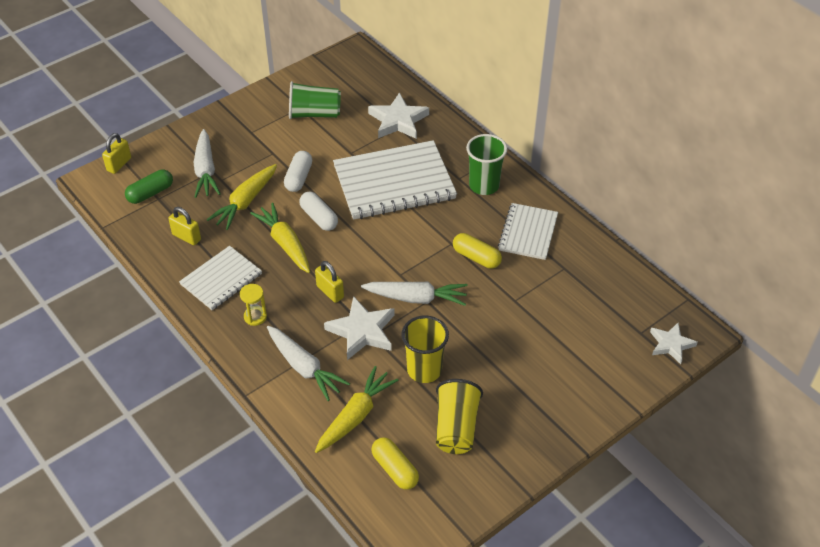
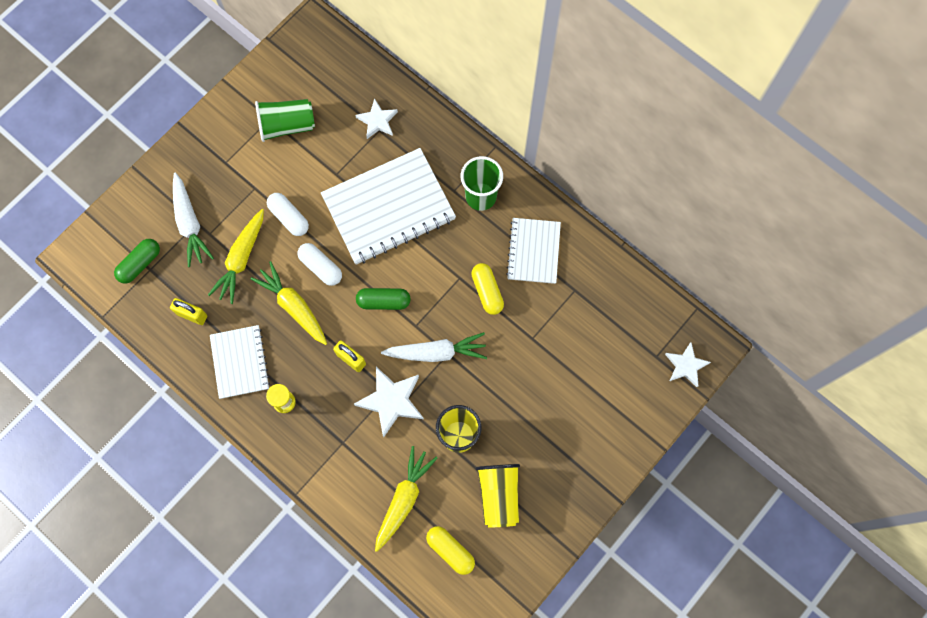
camera: 10 degrees left, 25 degrees up
(119, 164) = (96, 230): yellow padlock -> none
(221, 279) = (240, 362): white notebook -> white notebook turned 45 degrees counterclockwise
(299, 178) = (289, 217): white capsule -> white capsule turned 45 degrees counterclockwise
(304, 367) = (344, 453): white carrot -> none
(373, 251) = (383, 301): none -> green capsule
(398, 120) = (377, 121): white star -> white star, size x0.65
(476, 257) = (487, 291): yellow capsule -> yellow capsule turned 45 degrees clockwise

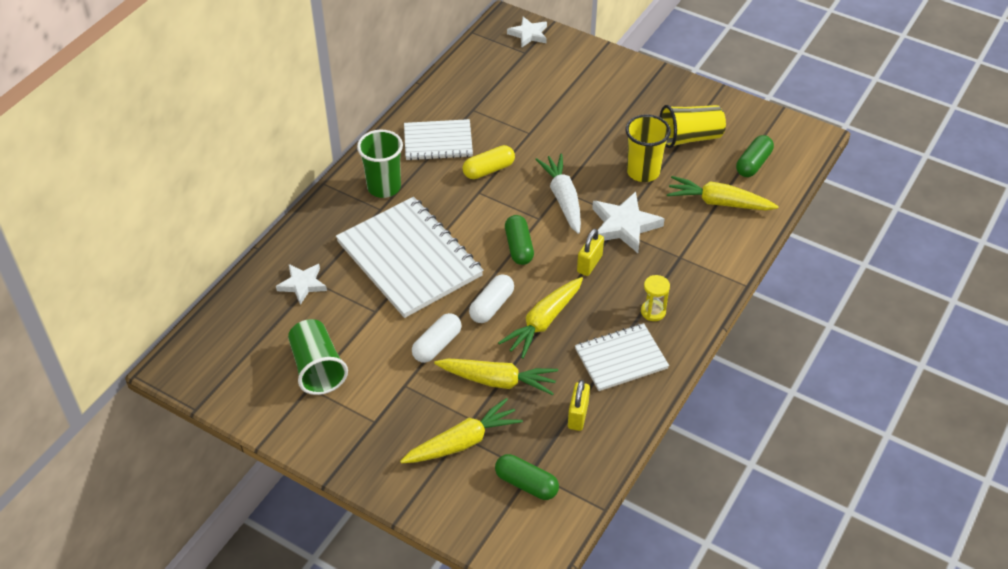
camera: 100 degrees left, 25 degrees down
(190, 223) = (462, 442): white carrot -> yellow carrot
(450, 550) = (753, 163): yellow capsule -> green capsule

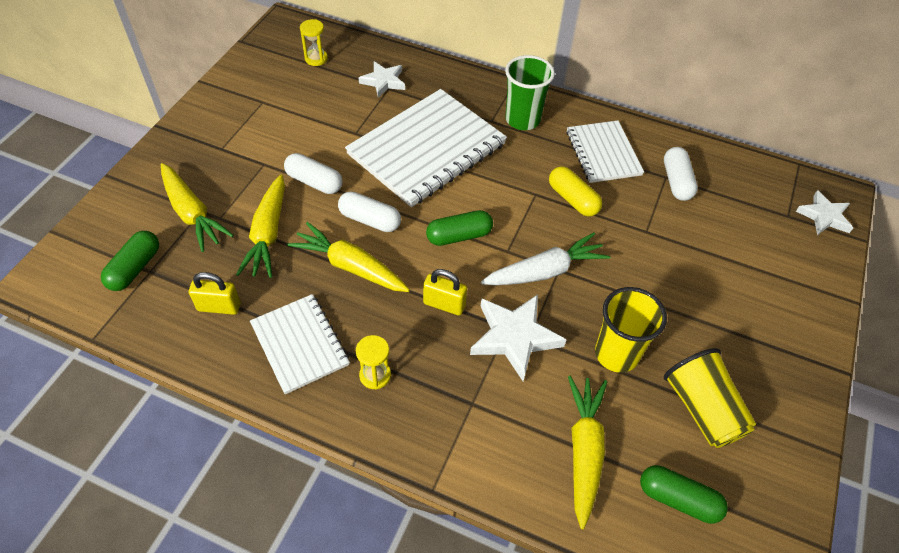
camera: 80 degrees right, 5 degrees up
(249, 339) = (316, 59): none -> yellow hourglass
(317, 368) = (284, 104): green cup -> none
(479, 104) = (676, 181): none -> white capsule

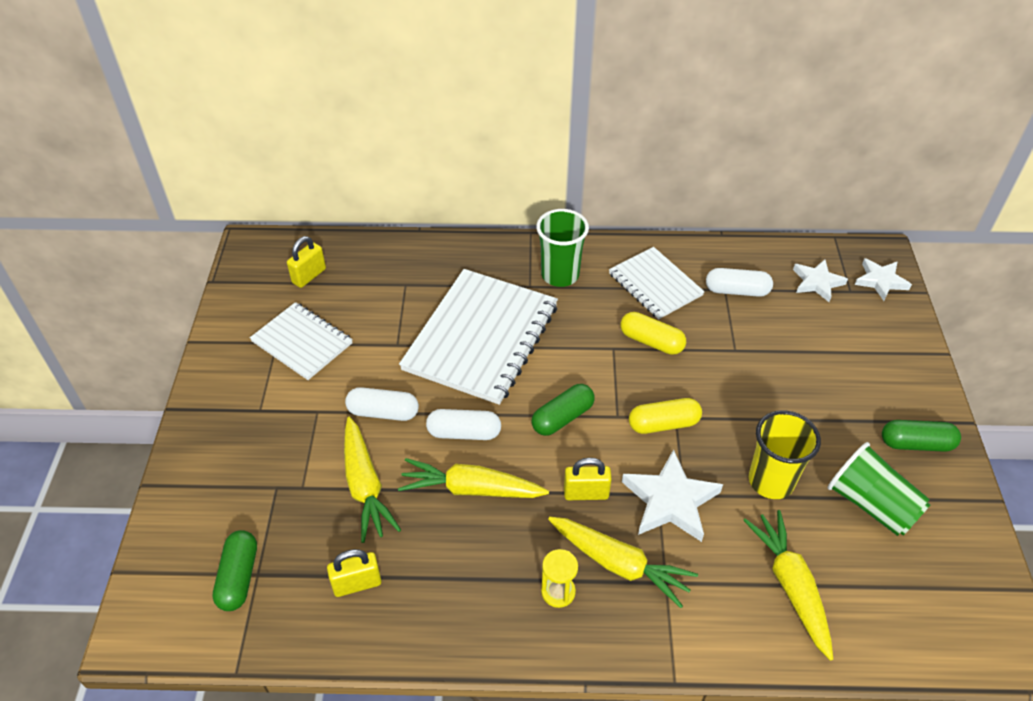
camera: 20 degrees left, 5 degrees down
(192, 213) = (268, 493): yellow carrot -> yellow carrot (619, 564)
(300, 344) = (464, 590): white notebook -> white notebook (302, 342)
(316, 59) = (309, 276): yellow hourglass -> yellow padlock
(383, 81) = (396, 279): white star -> white star (817, 282)
(545, 271) = (663, 424): white carrot -> yellow capsule
(676, 181) = (737, 291): white capsule -> white capsule turned 60 degrees counterclockwise
(678, 499) = (894, 597): green capsule -> green capsule (916, 444)
(702, 409) = (871, 505): yellow cup -> green cup

